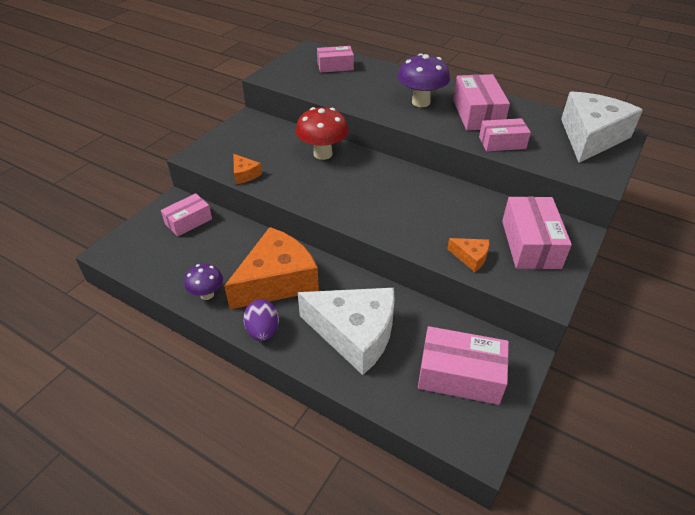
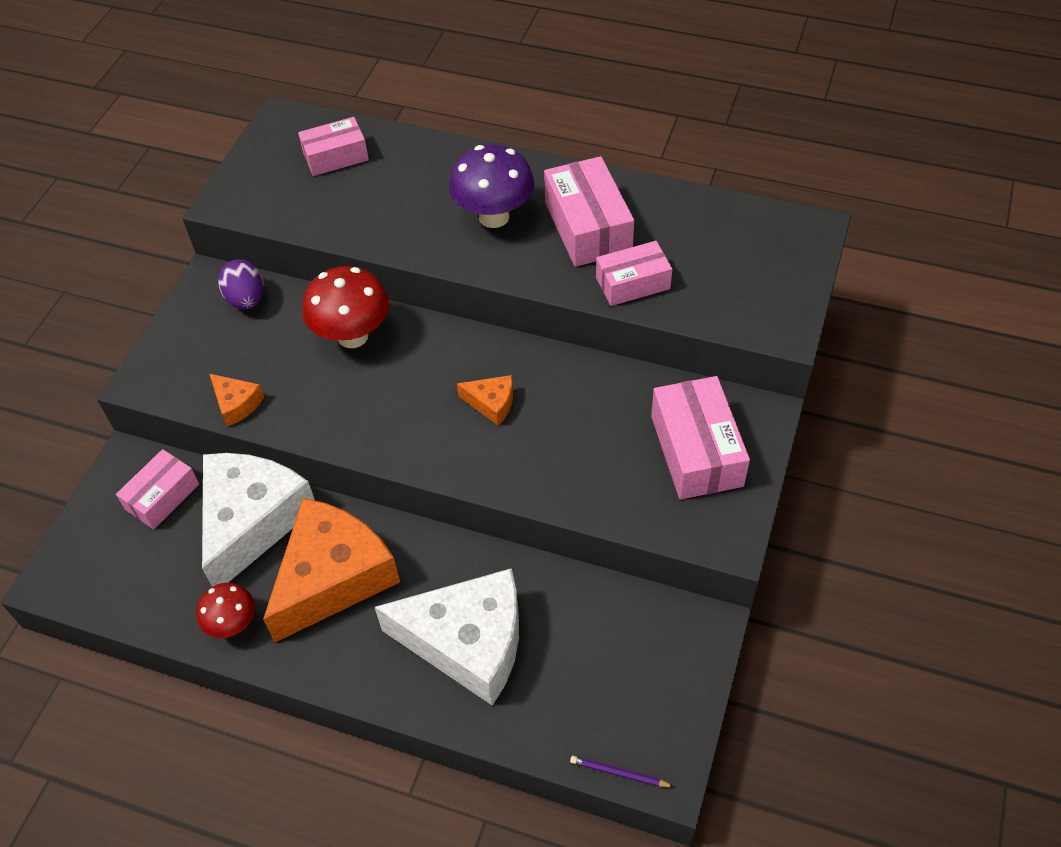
camera: 10 degrees left, 10 degrees up
(207, 294) = (233, 624): purple mushroom -> red mushroom
(263, 331) = (334, 667): purple egg -> purple egg (246, 299)
(445, 438) = (619, 773): none -> purple pencil
(460, 375) = (625, 675): pink box -> none
(471, 257) = (614, 493): orange cheese -> orange cheese (492, 403)
(590, 137) = (765, 245): white cheese -> white cheese (252, 521)

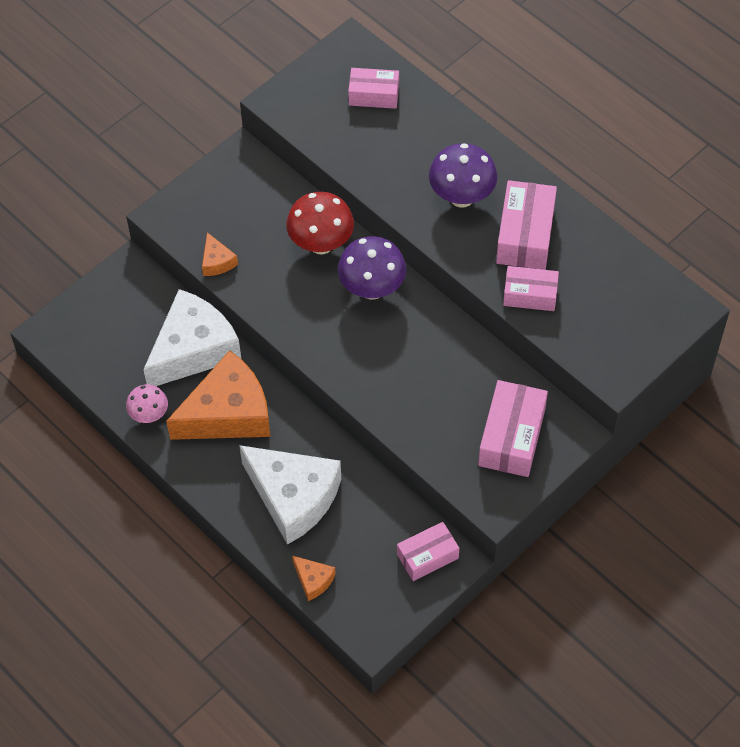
camera: 25 degrees right, 5 degrees up
(162, 497) = (142, 304): pink box -> pink box (427, 556)
(233, 624) = (149, 415): red mushroom -> pink mushroom
(246, 299) = (261, 181): purple egg -> none
(439, 359) = (372, 289): none -> purple mushroom
(492, 403) = (390, 339): orange cheese -> orange cheese (313, 580)
(619, 773) = (343, 623): purple pencil -> none

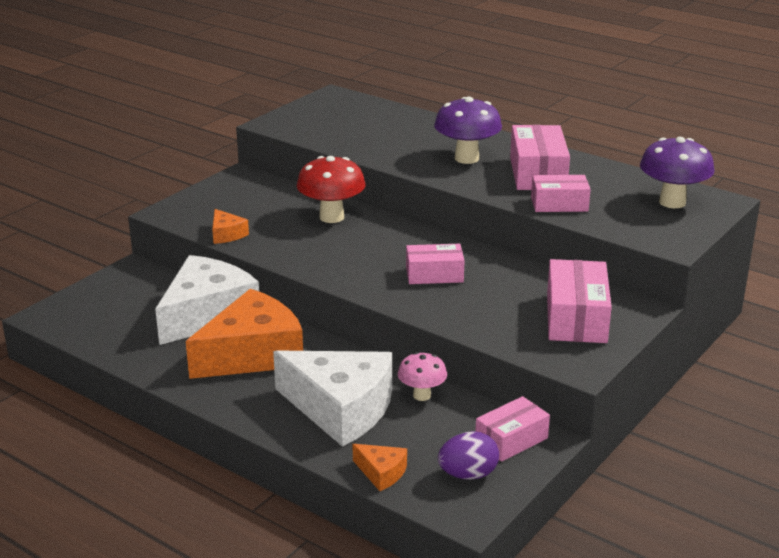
camera: 10 degrees left, 30 degrees down
(149, 415) = (163, 363): pink mushroom -> pink mushroom (422, 395)
(372, 289) = (391, 238): purple mushroom -> purple mushroom (672, 202)
(374, 95) = (363, 115): pink box -> pink box (434, 275)
(382, 592) = (468, 474): none -> purple egg

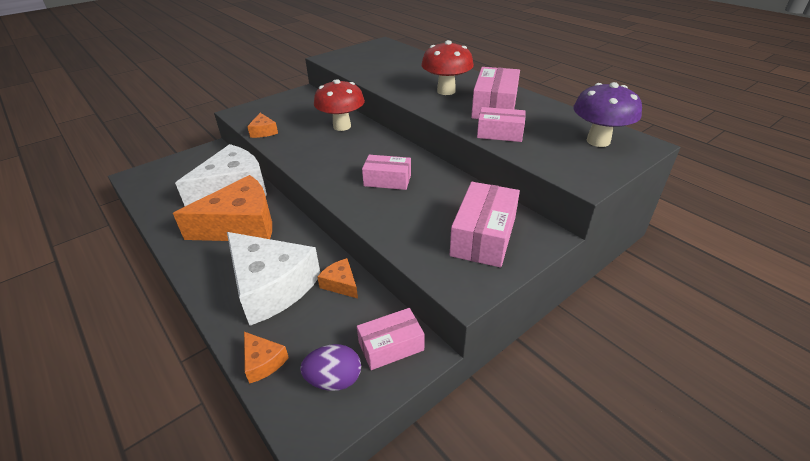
camera: 15 degrees right, 10 degrees up
(422, 395) = (340, 284): pink mushroom -> orange cheese
(466, 158) = (446, 91): purple mushroom -> red mushroom

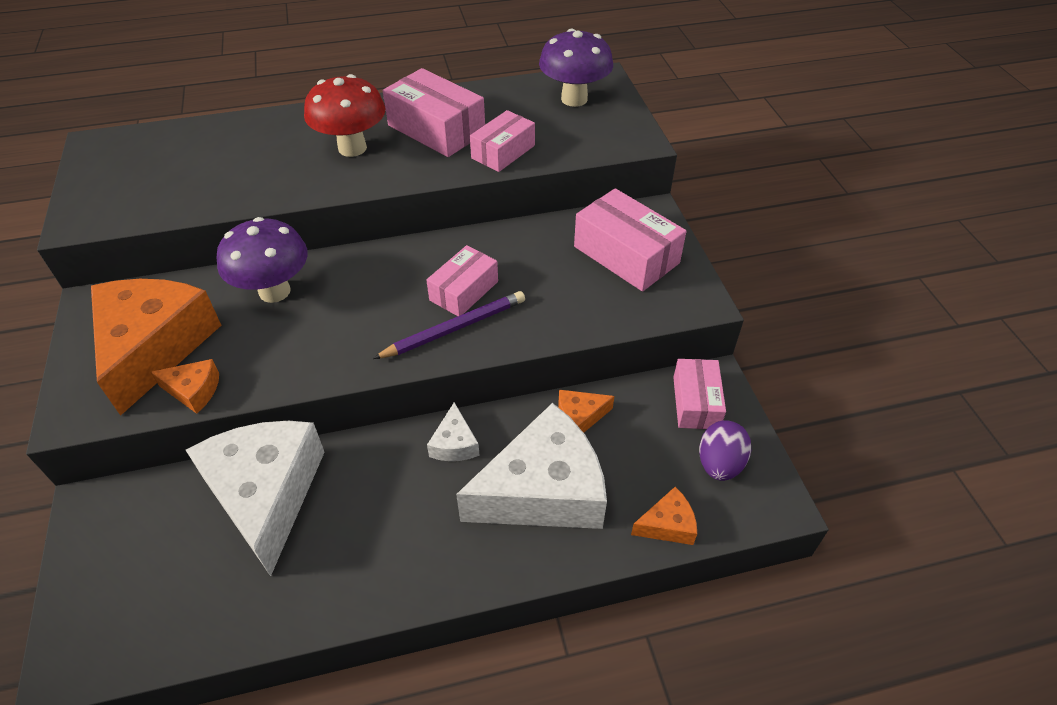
camera: 65 degrees left, 10 degrees up
(241, 225) = (381, 501): orange cheese -> orange cheese (154, 347)
(292, 237) = (454, 444): none -> white cheese
(342, 126) = (274, 291): red mushroom -> purple mushroom
(353, 187) = (454, 328): none -> purple pencil

